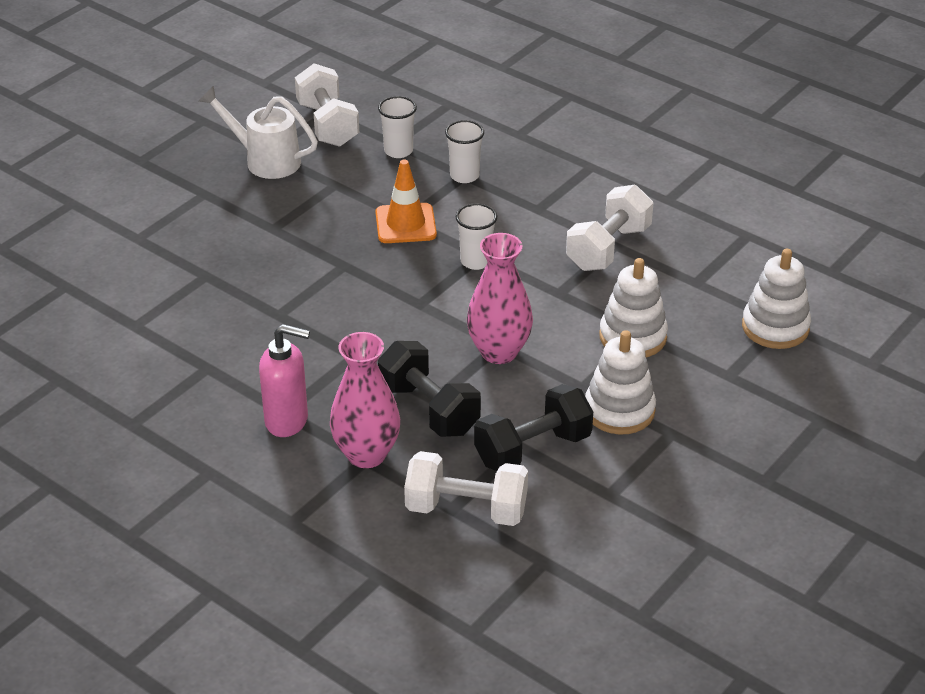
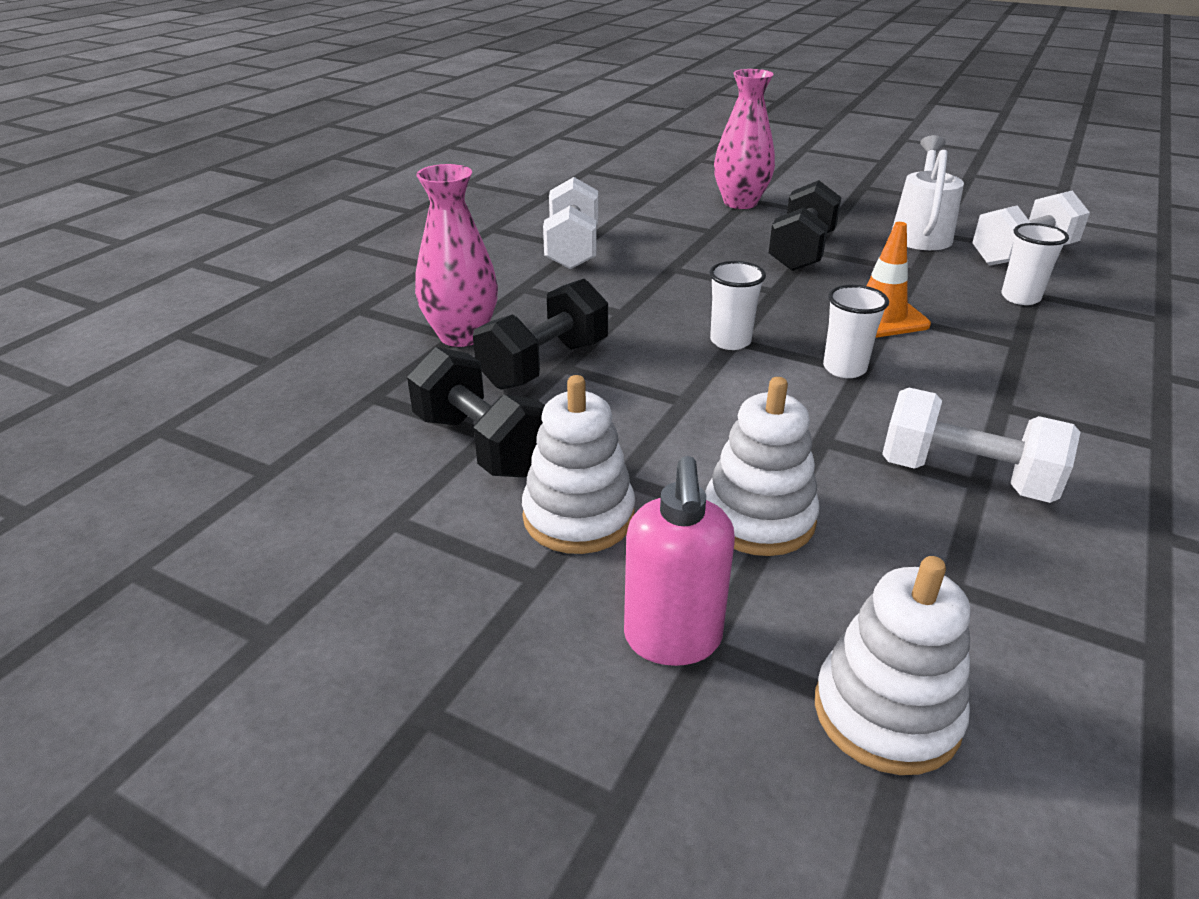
camera: 80 degrees right, 5 degrees down
(275, 234) = (801, 251): none -> black dumbbell
(287, 421) = (508, 290): pink soap dispenser -> pink soap dispenser (672, 640)
(464, 176) = (1018, 344): white cup -> white cup (730, 341)
(466, 509) = (370, 405): white dumbbell -> white dumbbell (572, 249)
(499, 352) = (669, 402): pink vase -> pink vase (740, 203)

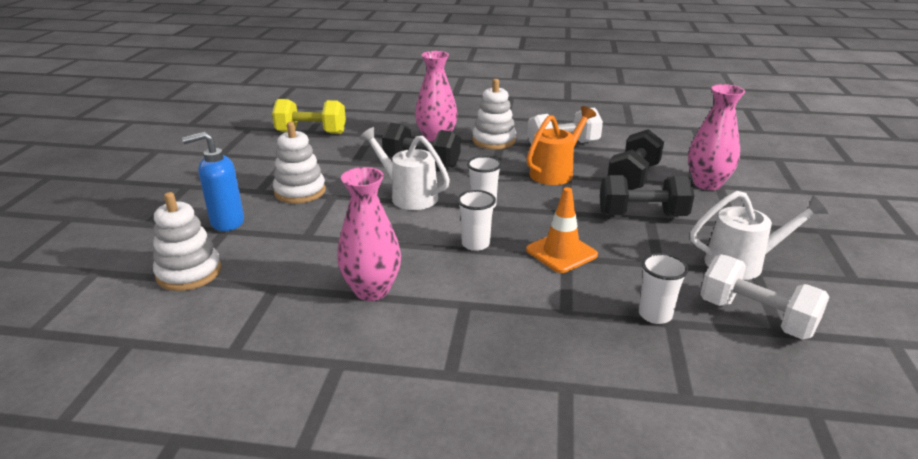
camera: 70 degrees right, 5 degrees down
(281, 469) = (311, 133): none -> yellow dumbbell
(482, 444) = (345, 163): black dumbbell -> black dumbbell (633, 178)
(655, 272) = (555, 172): none -> orange watering can
(666, 397) = (408, 196): none -> white watering can
(672, 640) = (226, 222): pink soap dispenser -> blue soap dispenser
(758, 518) = (312, 232): white stacking toy -> white stacking toy (494, 140)
(965, 477) = (372, 290): white dumbbell -> pink vase

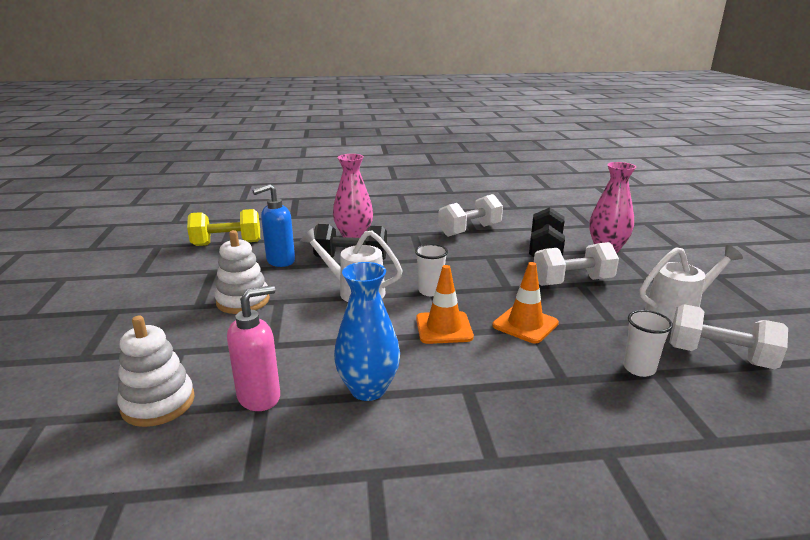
camera: 15 degrees left, 5 degrees down
(226, 222) = (177, 343): blue soap dispenser -> blue soap dispenser (280, 261)
(274, 281) = (260, 397): none -> pink soap dispenser
(372, 290) = (368, 389): pink vase -> blue vase
(475, 244) = (444, 328): white cup -> orange traffic cone
(494, 140) = (407, 232): white stacking toy -> none
(555, 172) = (477, 254): orange watering can -> none
(642, 215) = (572, 282): black dumbbell -> white dumbbell

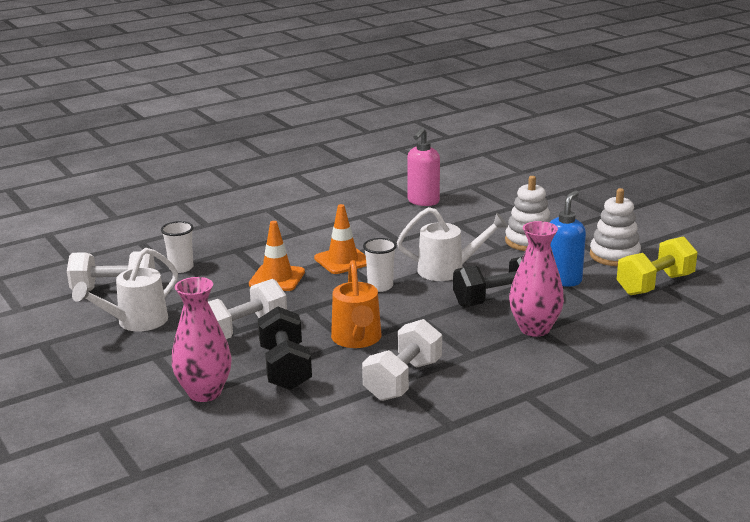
camera: 155 degrees right, 0 degrees up
(158, 403) = (475, 188): white stacking toy -> white stacking toy (614, 255)
(368, 389) = (363, 218): blue vase -> none
(482, 256) = (357, 339): none -> orange watering can

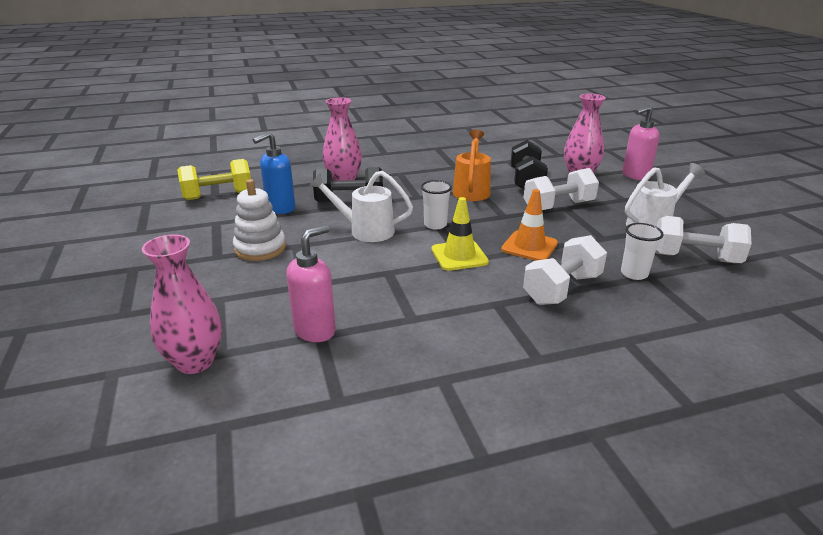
camera: 165 degrees left, 5 degrees up
(117, 406) = (635, 175): none -> pink soap dispenser
(343, 260) = (459, 256): orange traffic cone -> yellow traffic cone
(403, 380) = (451, 166): white dumbbell -> white dumbbell (562, 289)
(481, 181) = (195, 361): none -> pink vase
(614, 255) = (208, 222): white stacking toy -> none

